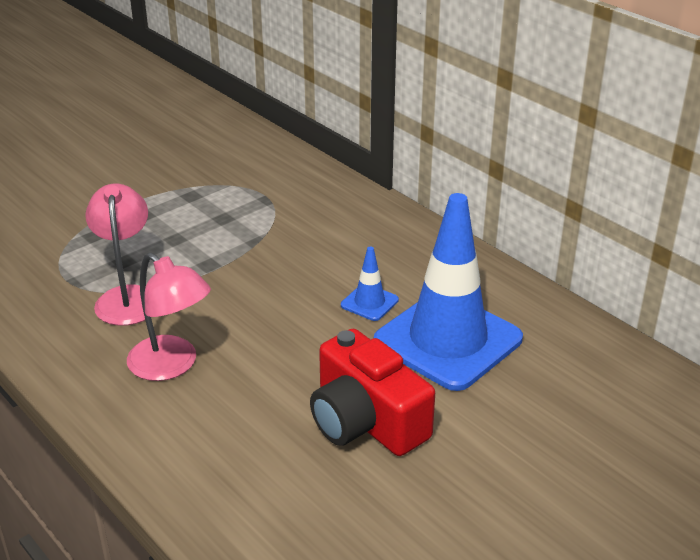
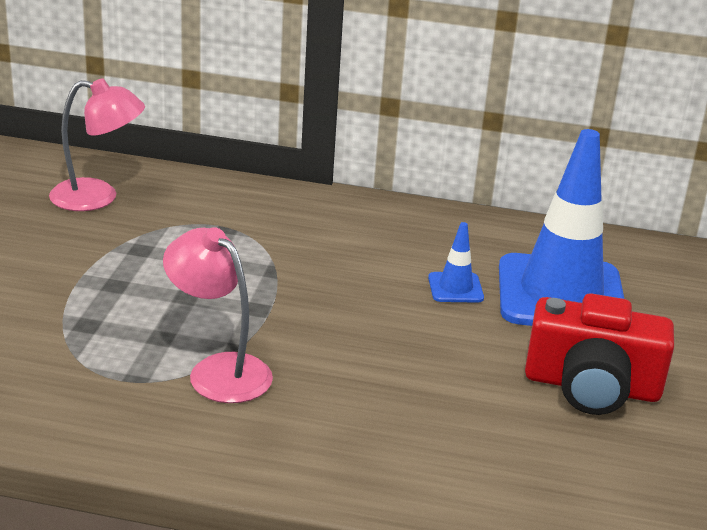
camera: 40 degrees left, 5 degrees down
(172, 366) = (360, 414): pink lamp -> pink lamp (98, 197)

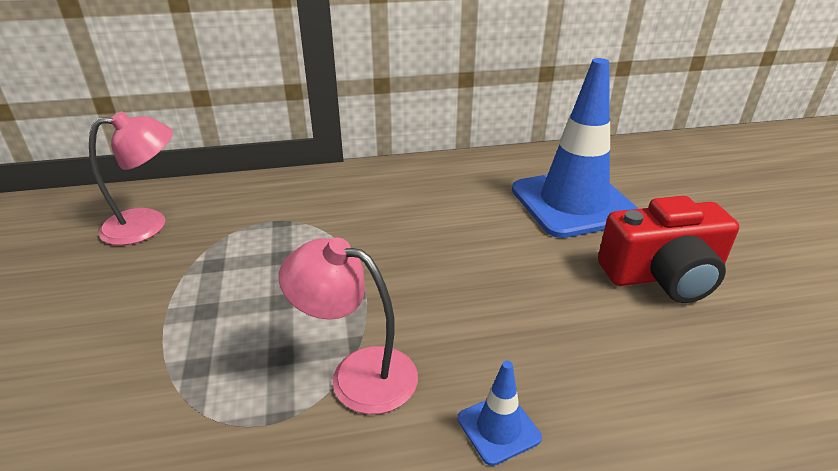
camera: 20 degrees left, 5 degrees up
(455, 288) = (497, 220): blue traffic cone -> blue traffic cone (498, 428)

